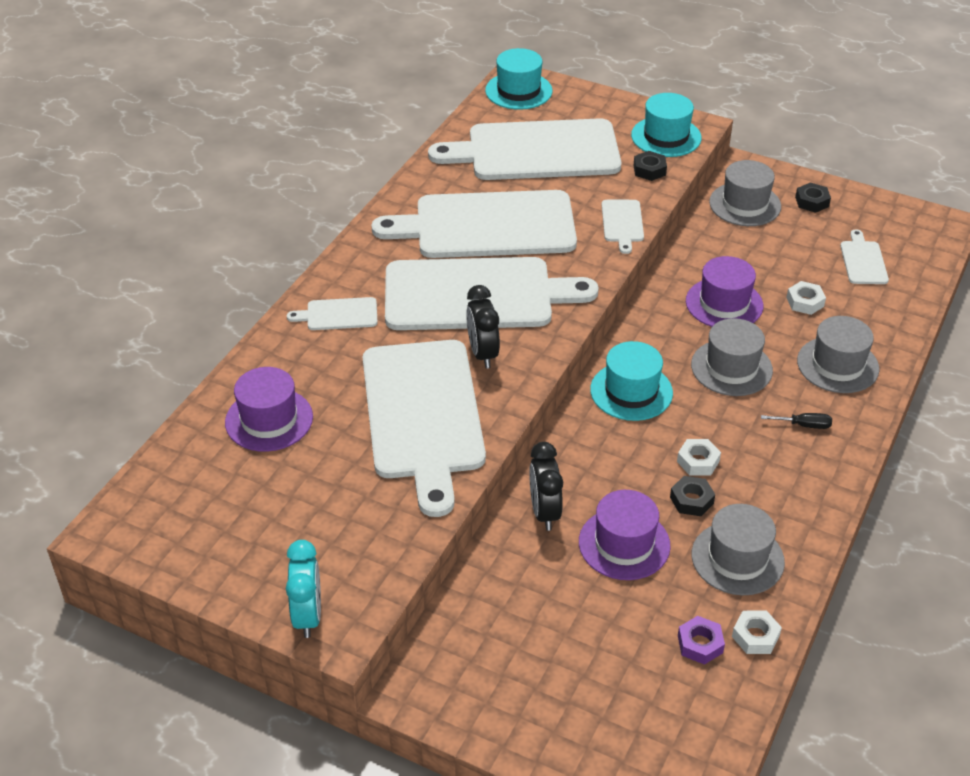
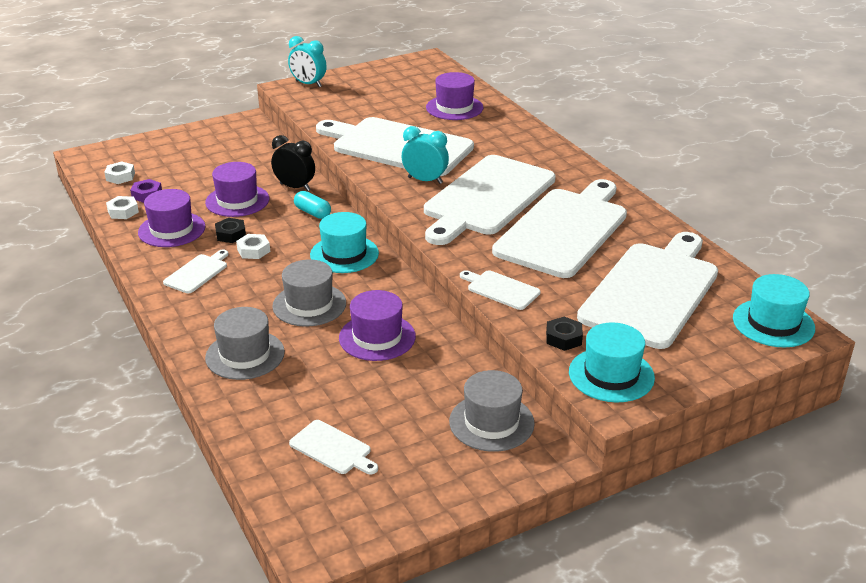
camera: 125 degrees right, 10 degrees down
(338, 314) = (524, 149): white cutting board -> white cutting board (197, 273)
(482, 353) = (425, 180): black clock -> turquoise clock
(582, 461) = (312, 213): none -> turquoise capsule
(737, 558) = (171, 230): grey hat -> purple hat
(804, 425) = (218, 306): black screwdriver -> none
(805, 302) = (327, 380): white nut -> white nut (120, 177)
(812, 202) = (450, 471): black nut -> none

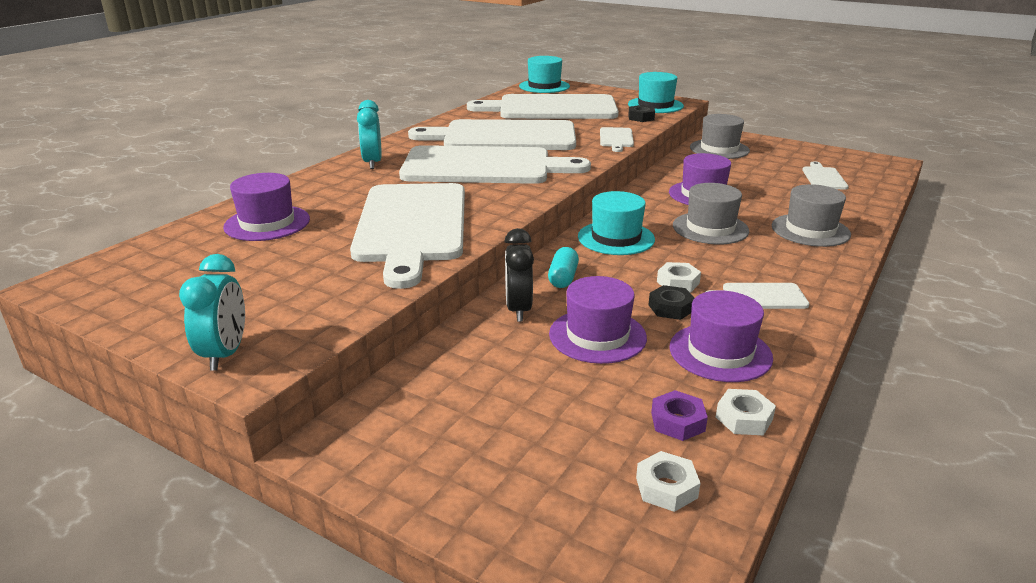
camera: 120 degrees left, 5 degrees down
(425, 180) = (479, 195): turquoise clock -> turquoise clock (372, 163)

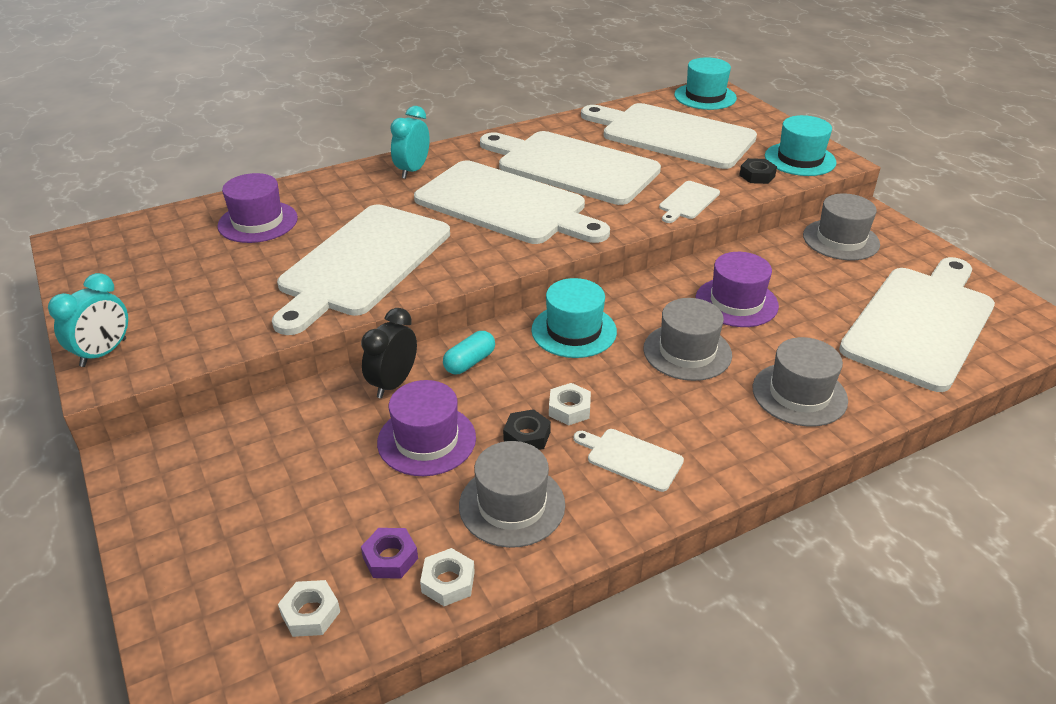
camera: 30 degrees right, 10 degrees up
(720, 352) = (512, 505): purple hat -> grey hat
(823, 177) = (921, 323): white cutting board -> white cutting board, size x2.40

